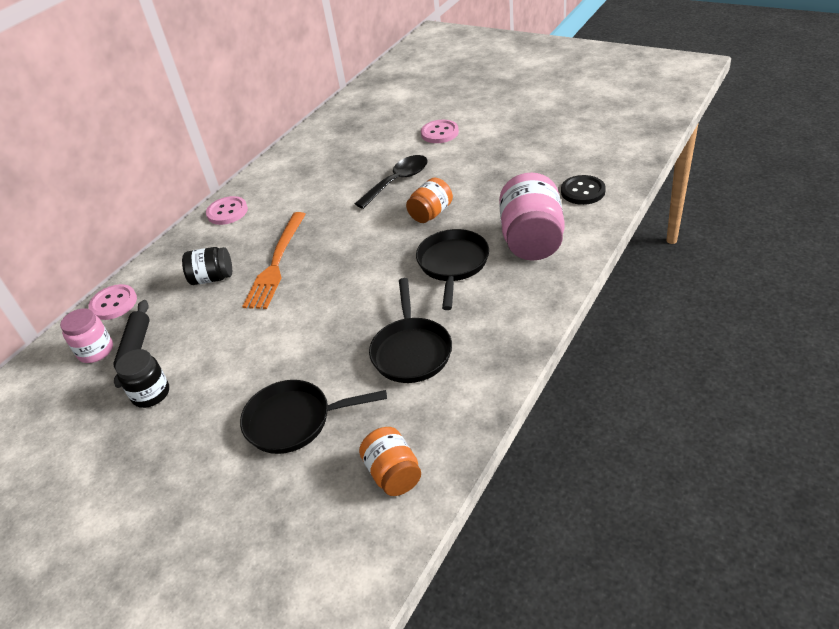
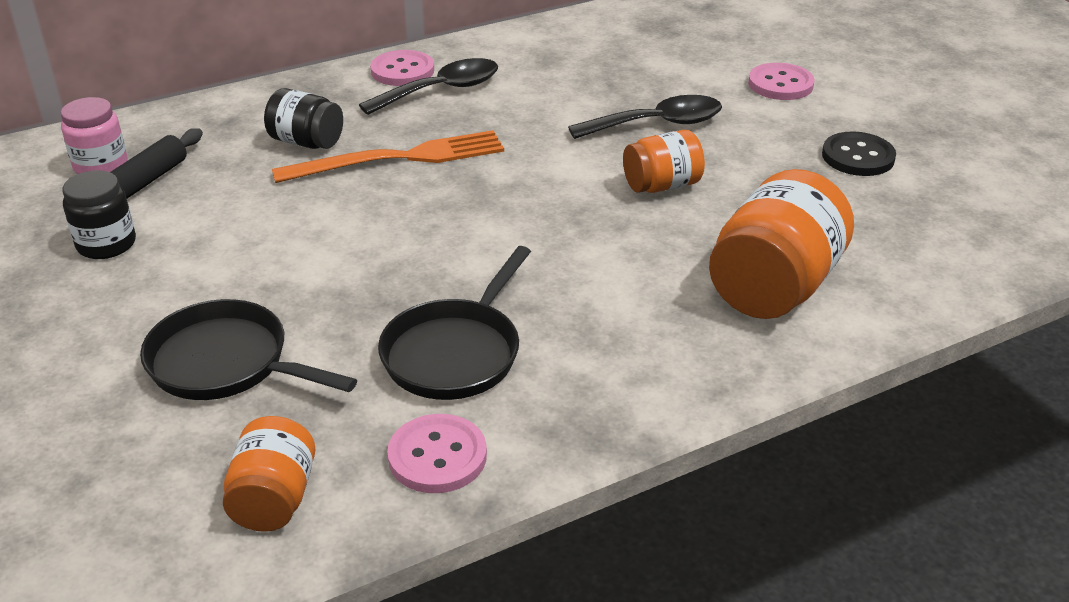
camera: 25 degrees right, 5 degrees down
(113, 303) = (172, 121): pink button -> pink button (437, 456)
(262, 213) = (441, 90): none -> black spoon
(276, 263) = (399, 158): orange fork -> orange fork turned 150 degrees counterclockwise
(453, 264) = (625, 267): black pan -> none
(532, 240) = (774, 287): pink jar -> orange jar
(583, 191) = (924, 254): black button -> black button (858, 157)

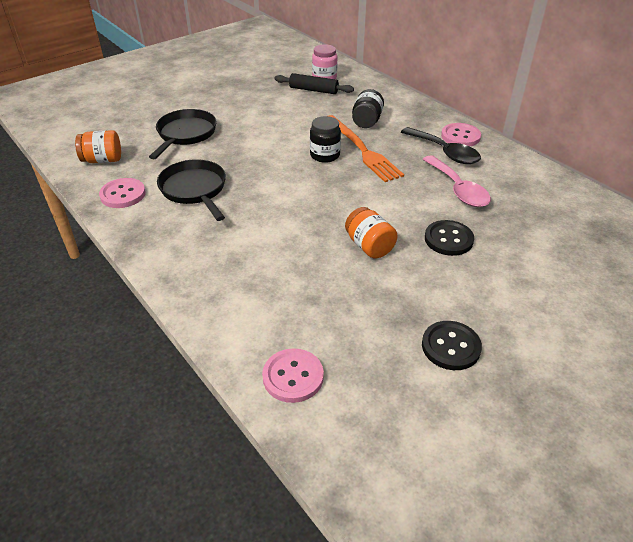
camera: 80 degrees right, 5 degrees up
(106, 244) = (264, 92): black jar -> black jar (325, 155)
(455, 353) = (195, 190): black pan -> black pan turned 45 degrees clockwise
(543, 97) = (458, 189): none -> pink spoon
(657, 124) = (448, 239): black spoon -> black button
(774, 287) = (266, 300): orange jar -> none
(780, 84) = (548, 301): pink button -> pink button (293, 377)

